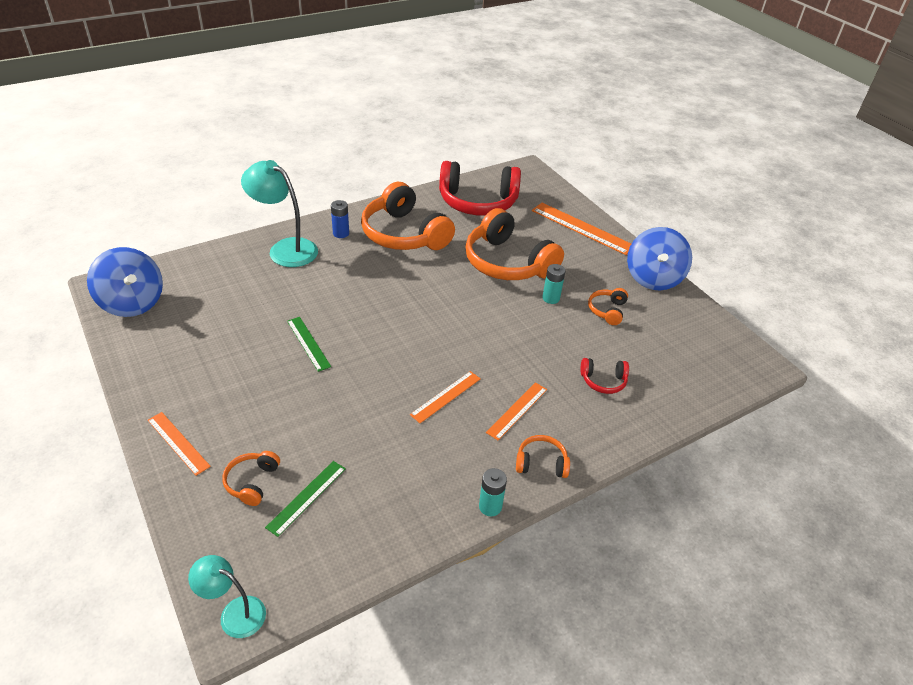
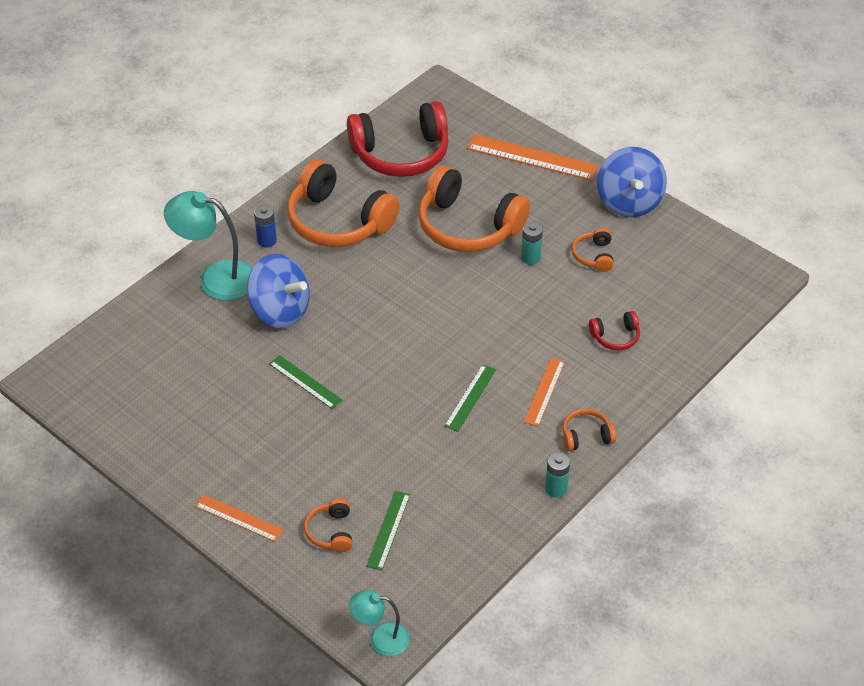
camera: 15 degrees left, 5 degrees up
(132, 303) = (91, 391): blue spinning top -> blue spinning top (280, 311)
(446, 396) = (470, 397): orange ruler -> green ruler

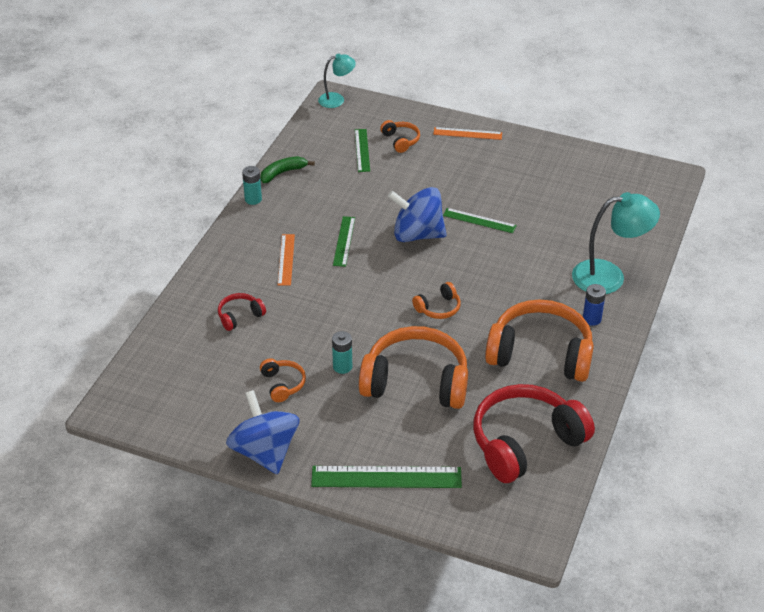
camera: 160 degrees right, 5 degrees down
(280, 311) = (536, 265): blue spinning top -> blue spinning top (417, 234)
(505, 521) = (283, 173): none -> green banana
(532, 157) = (386, 477): orange ruler -> green ruler
(586, 436) = (241, 237): orange headphones -> orange headphones (438, 308)

